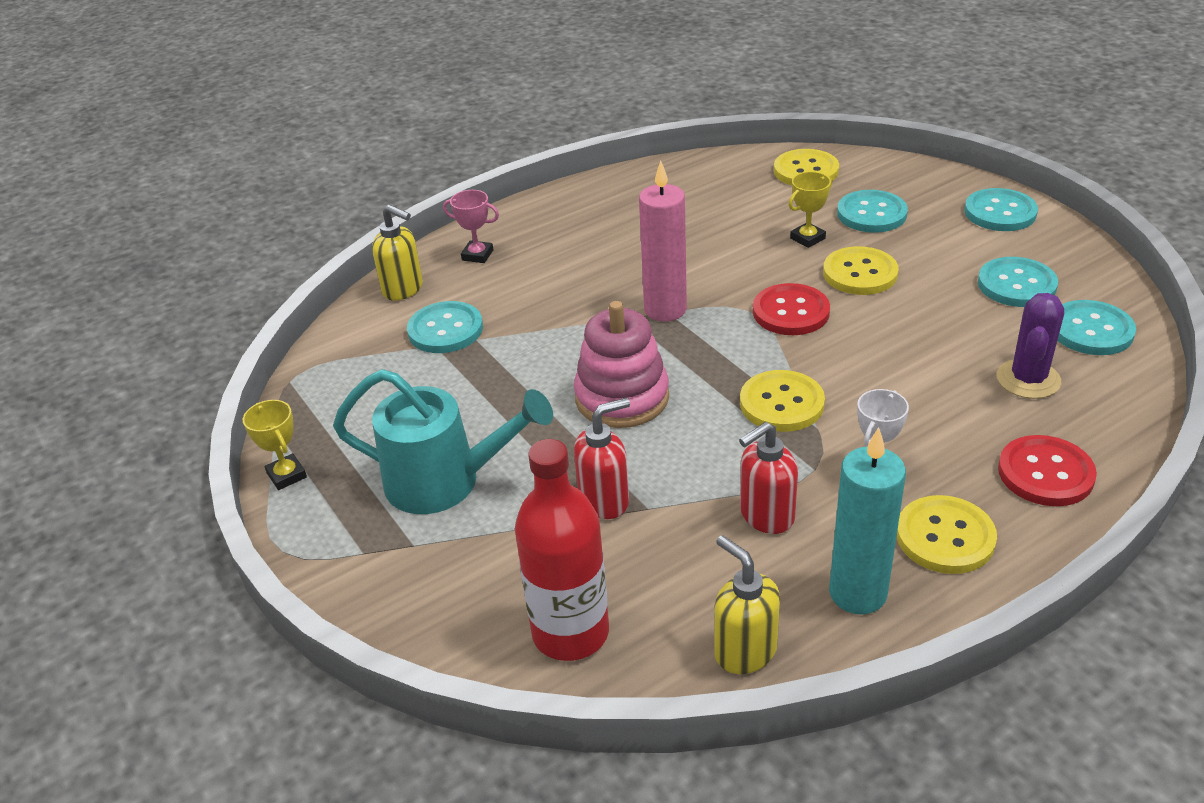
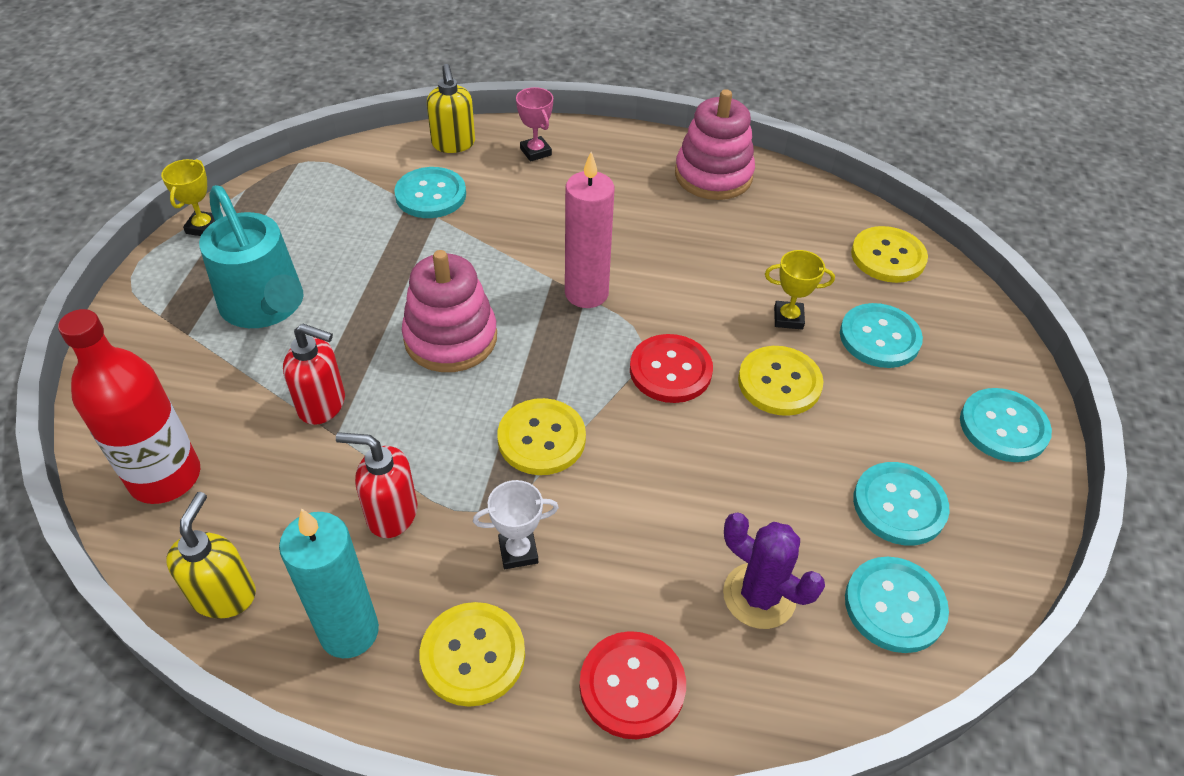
camera: 40 degrees right, 10 degrees up
(627, 193) = (713, 175): none -> pink stacking toy
(1028, 379) = (759, 596): purple cactus -> purple cactus turned 60 degrees clockwise

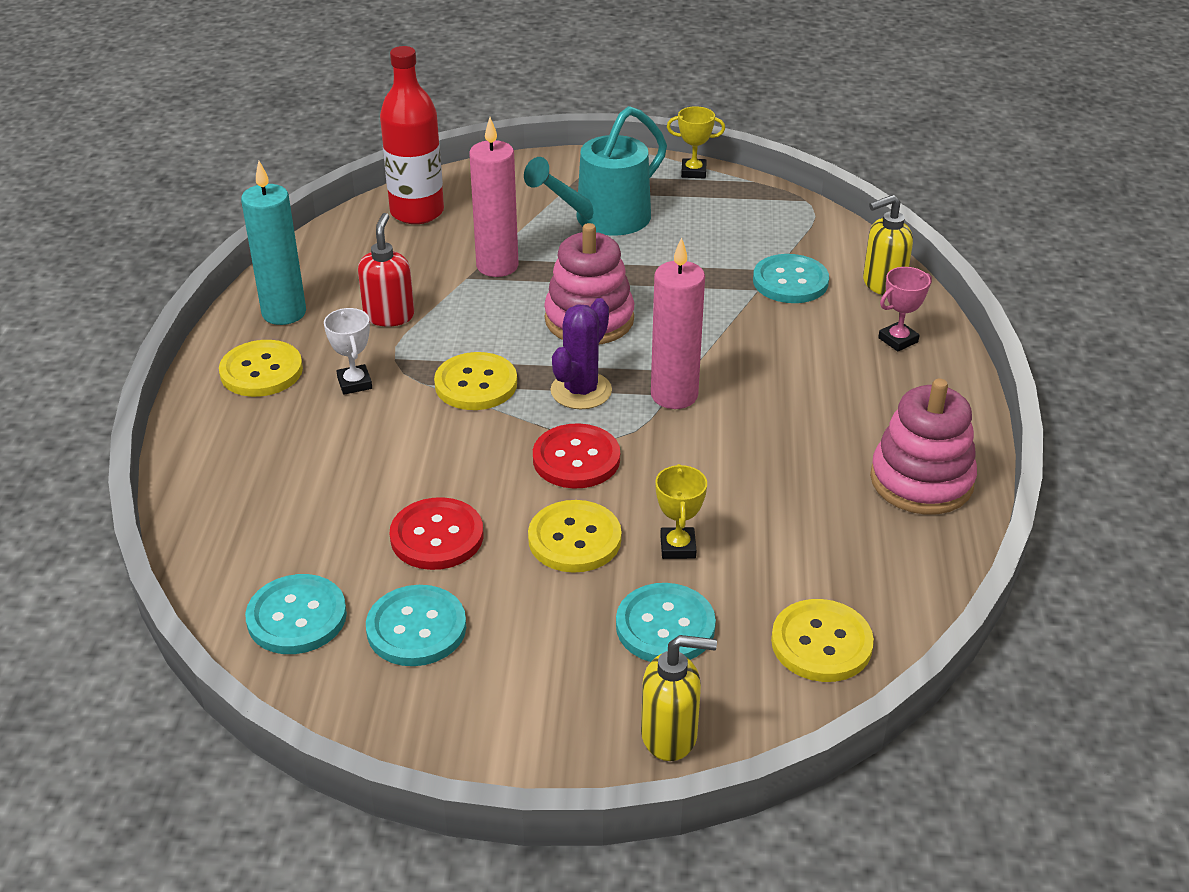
camera: 85 degrees right, 10 degrees down
(224, 595) = (316, 256): yellow soap dispenser -> yellow soap dispenser (670, 735)
(322, 405) = (497, 266): red soap dispenser -> pink candle
(632, 686) = (229, 453): red button -> red button (437, 536)
(759, 596) = (310, 525): purple cactus -> purple cactus (581, 391)
(1003, 427) = (538, 732): turquoise button -> none

